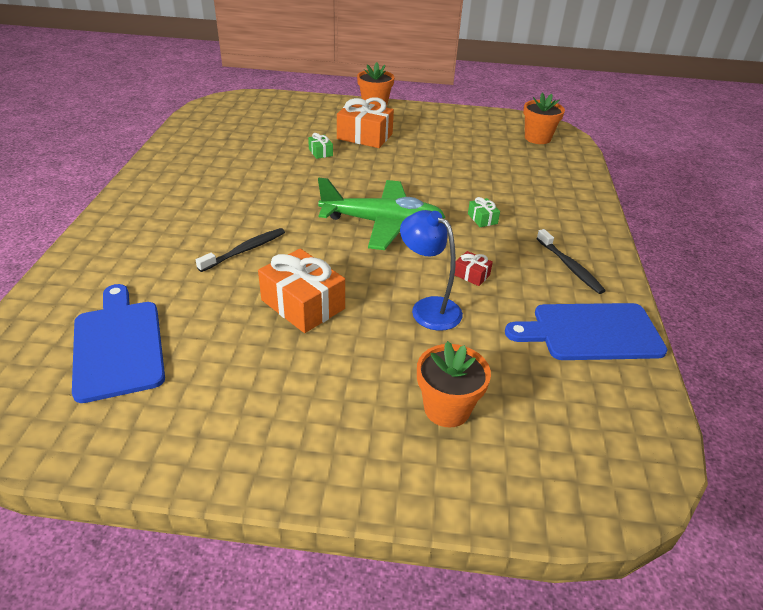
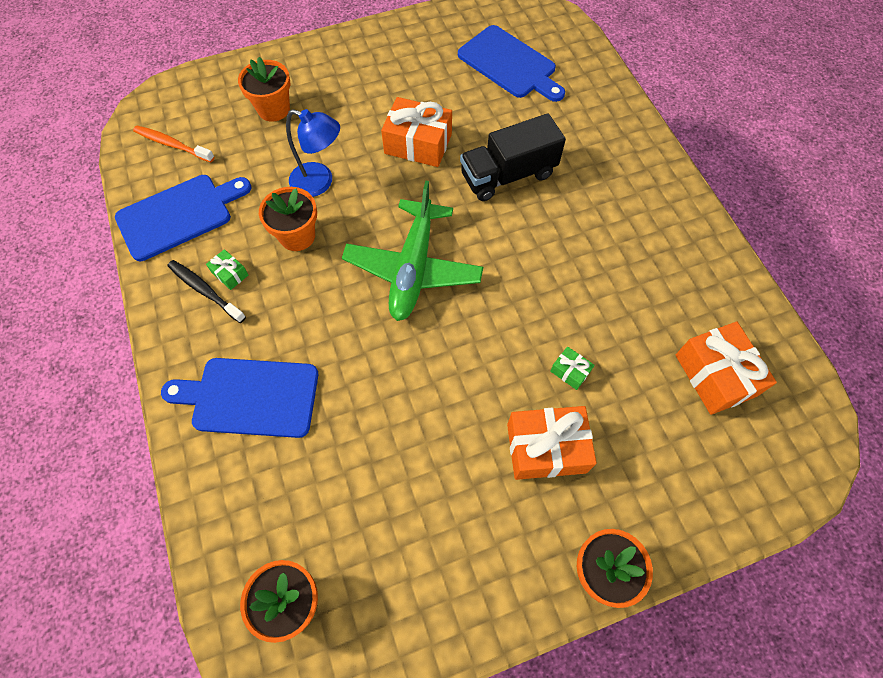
camera: 155 degrees right, 25 degrees up
(239, 128) = (715, 375): none -> orange gift
(245, 250) = (508, 175): black toothbrush -> black truck
(382, 223) = (413, 268): green plane -> green plane turned 60 degrees counterclockwise
(471, 275) = (297, 236): red gift -> orange flower pot
(482, 219) = (313, 328): green gift -> green gift (230, 274)
(543, 203) = (250, 397): none -> blue cutting board
(596, 414) = (172, 144): none -> orange toothbrush

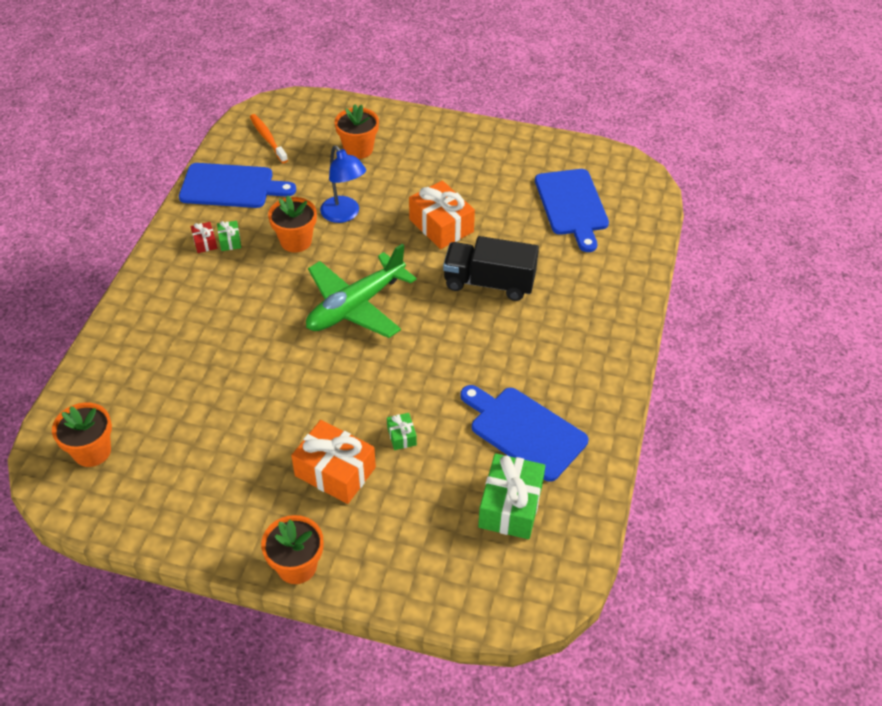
camera: 35 degrees right, 15 degrees down
(205, 291) = (205, 242): black toothbrush -> red gift
(250, 397) = (174, 322): blue cutting board -> blue cutting board (524, 431)
(715, 375) = (510, 506): orange gift -> green gift

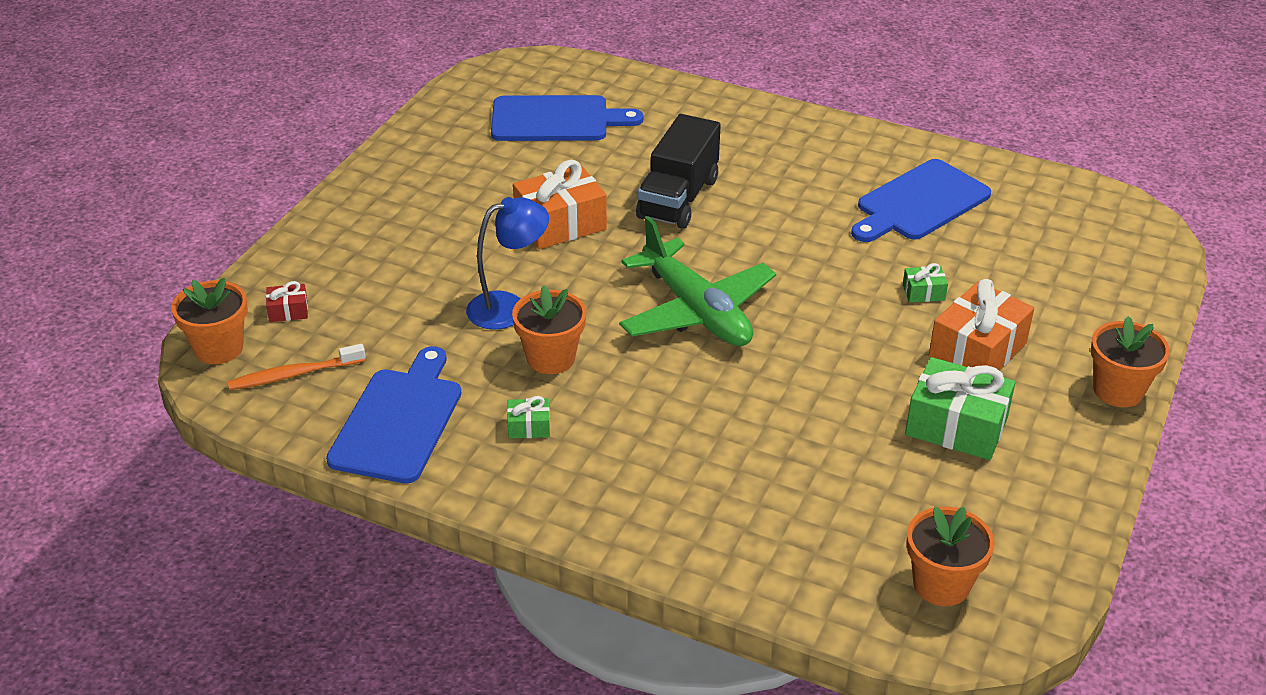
camera: 80 degrees left, 10 degrees down
(205, 242) = (524, 455): red gift -> red gift (288, 311)
(358, 149) = (365, 282): orange flower pot -> orange flower pot (219, 348)
(510, 506) = (1024, 225): green gift -> green gift (956, 426)

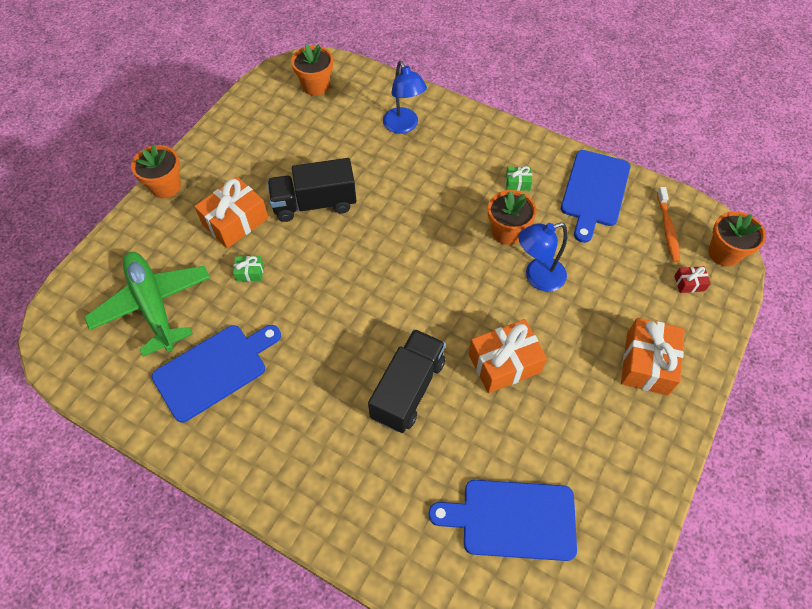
camera: 175 degrees left, 20 degrees up
(294, 374) = (667, 229): orange toothbrush -> orange toothbrush turned 105 degrees clockwise
(378, 232) = (646, 363): none -> orange gift
(696, 311) = (409, 265): green plane -> green plane (153, 305)
(742, 512) = (403, 126): none -> blue lamp
(863, 379) = (314, 203): none -> black truck
(956, 426) = (272, 168): green gift -> none

